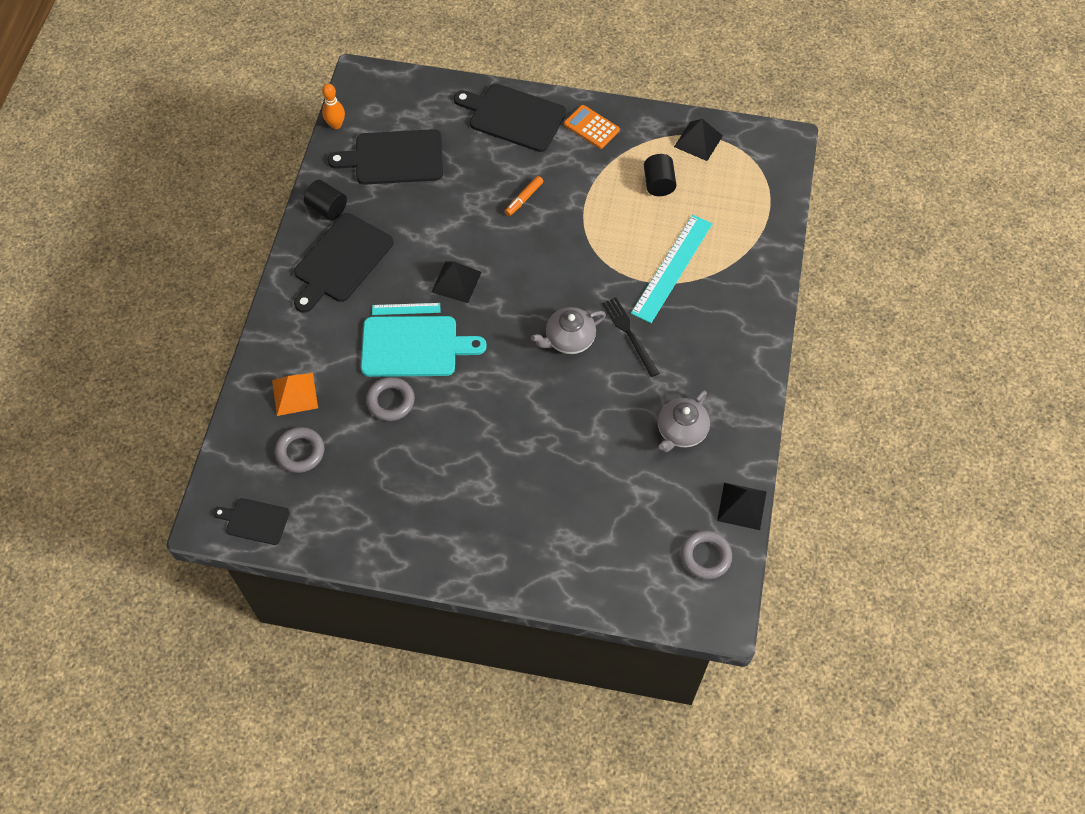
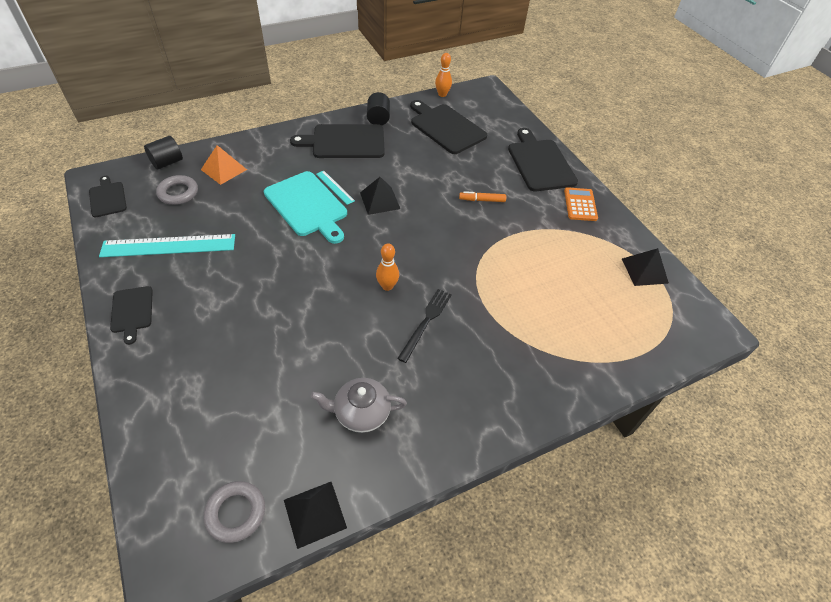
camera: 50 degrees right, 10 degrees down
(391, 401) = (252, 216): grey ring -> none
(444, 555) = (132, 311): none -> black cutting board
(569, 339) = (387, 286): grey teapot -> orange bowling pin
(658, 184) = (579, 267): black cylinder -> black cylinder (167, 162)
(672, 268) = (514, 317): turquoise ruler -> turquoise ruler (169, 246)

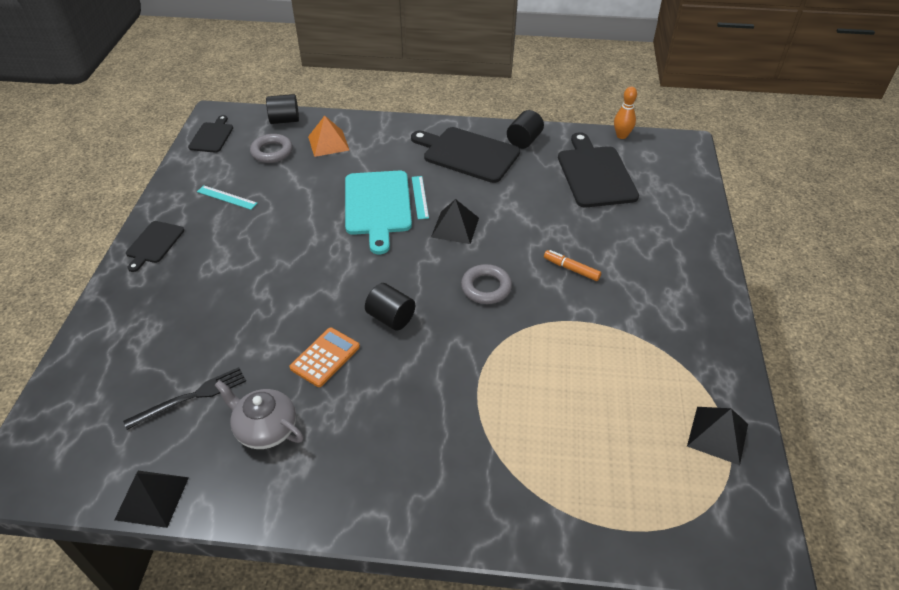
camera: 35 degrees right, 5 degrees down
(169, 246) = (227, 197): turquoise ruler -> turquoise ruler, size x0.49
(236, 513) = (94, 459): grey ring -> grey ring (486, 287)
(387, 286) = (391, 318): orange bowling pin -> black cylinder
(426, 322) = (400, 372): black fork -> black fork (191, 397)
(540, 163) = (682, 253): black cutting board -> none
(580, 204) = (695, 321): orange calculator -> orange calculator (325, 357)

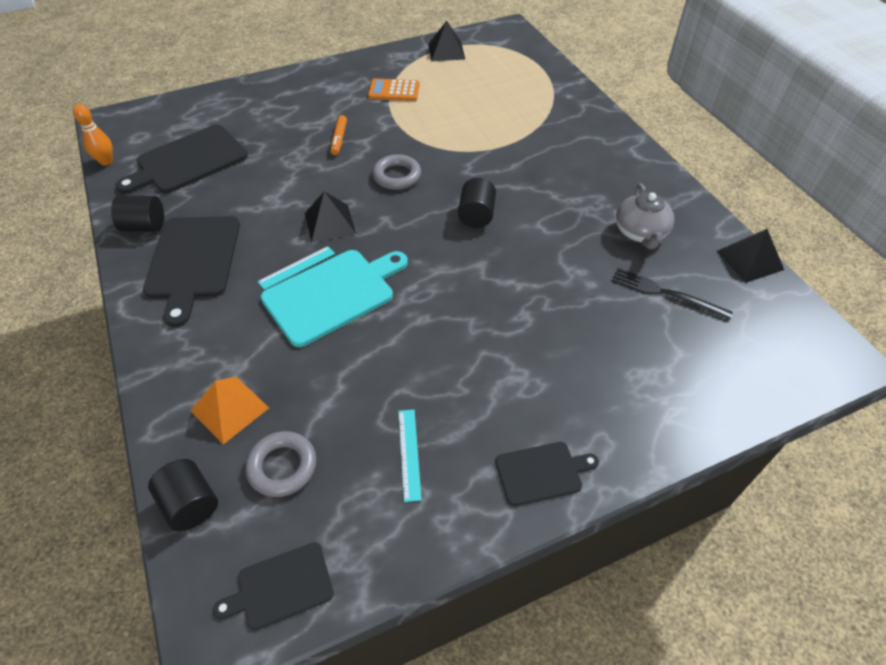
camera: 120 degrees left, 5 degrees up
(325, 357) = (550, 234): orange calculator -> orange calculator (394, 91)

